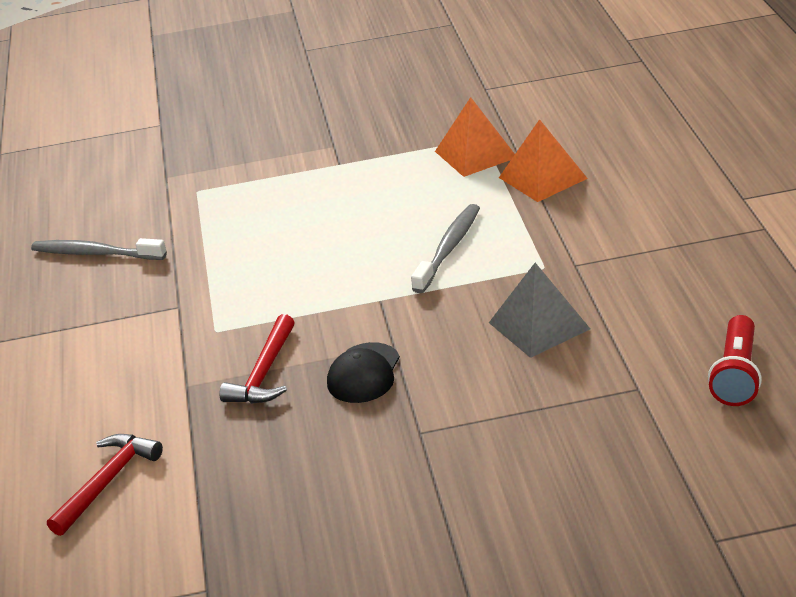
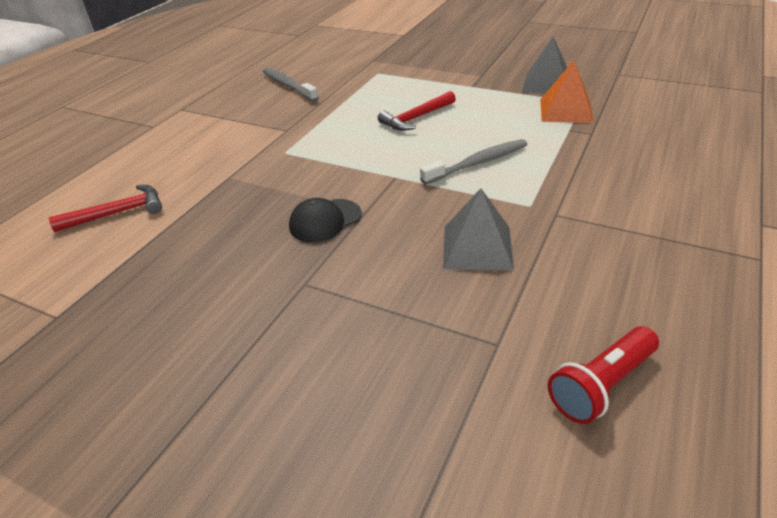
camera: 35 degrees right, 5 degrees up
(264, 373) = (274, 190): red hammer -> red hammer (416, 118)
(421, 130) = (546, 84): none -> grey pyramid
(542, 178) = (598, 143): orange pyramid -> none

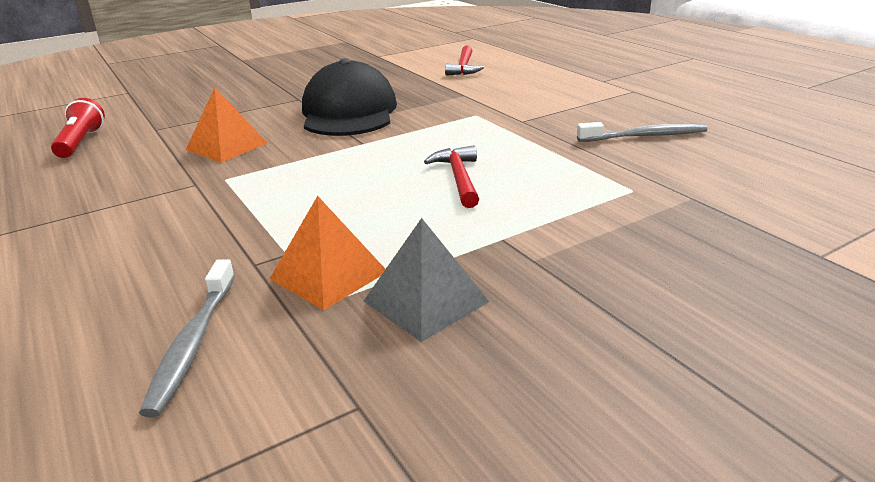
camera: 120 degrees right, 10 degrees down
(325, 221) = (349, 112): black cap -> black cap, size x2.09
(477, 163) = (320, 179): grey toothbrush -> grey toothbrush (193, 343)
(477, 247) = (227, 146): grey pyramid -> orange pyramid

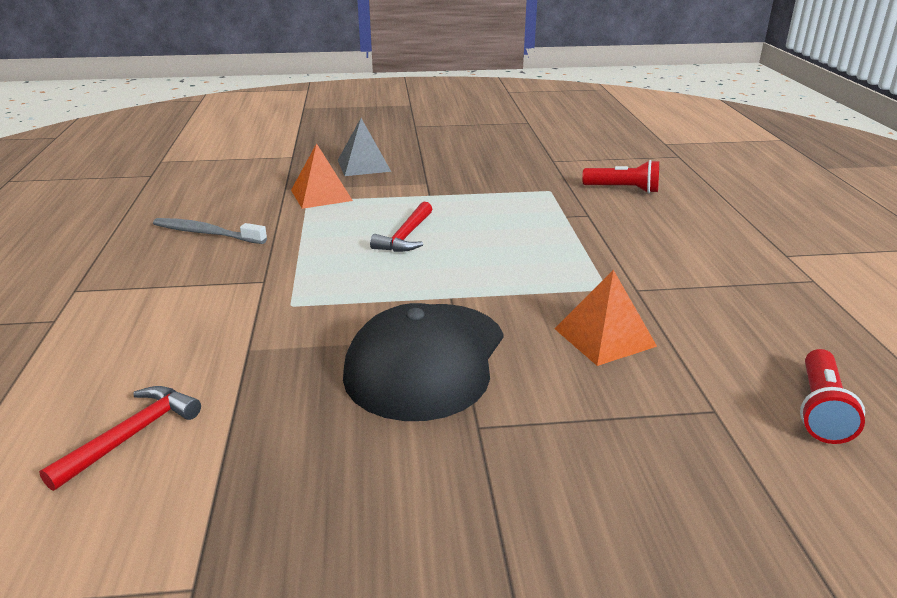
camera: 155 degrees left, 0 degrees up
(193, 343) = (623, 189): grey toothbrush -> red flashlight
(328, 275) = (544, 200): orange pyramid -> orange pyramid (321, 195)
(426, 301) = (500, 180): grey pyramid -> grey pyramid (363, 165)

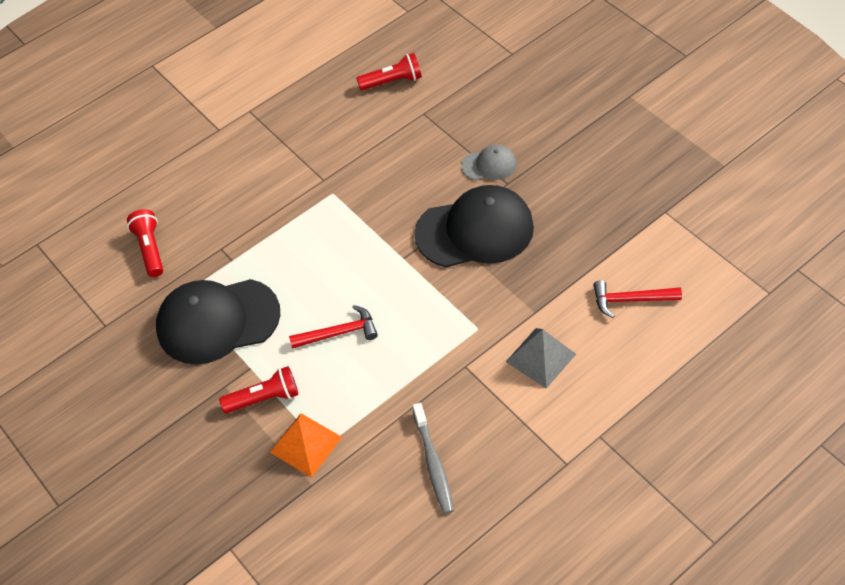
camera: 120 degrees left, 25 degrees up
(363, 165) = (214, 465): grey pyramid -> grey pyramid (541, 358)
(390, 192) = (264, 398): none -> red flashlight
(499, 195) = (217, 321): none -> black cap
(535, 426) = (489, 165): none -> grey cap
(604, 337) = (391, 172): orange pyramid -> none

